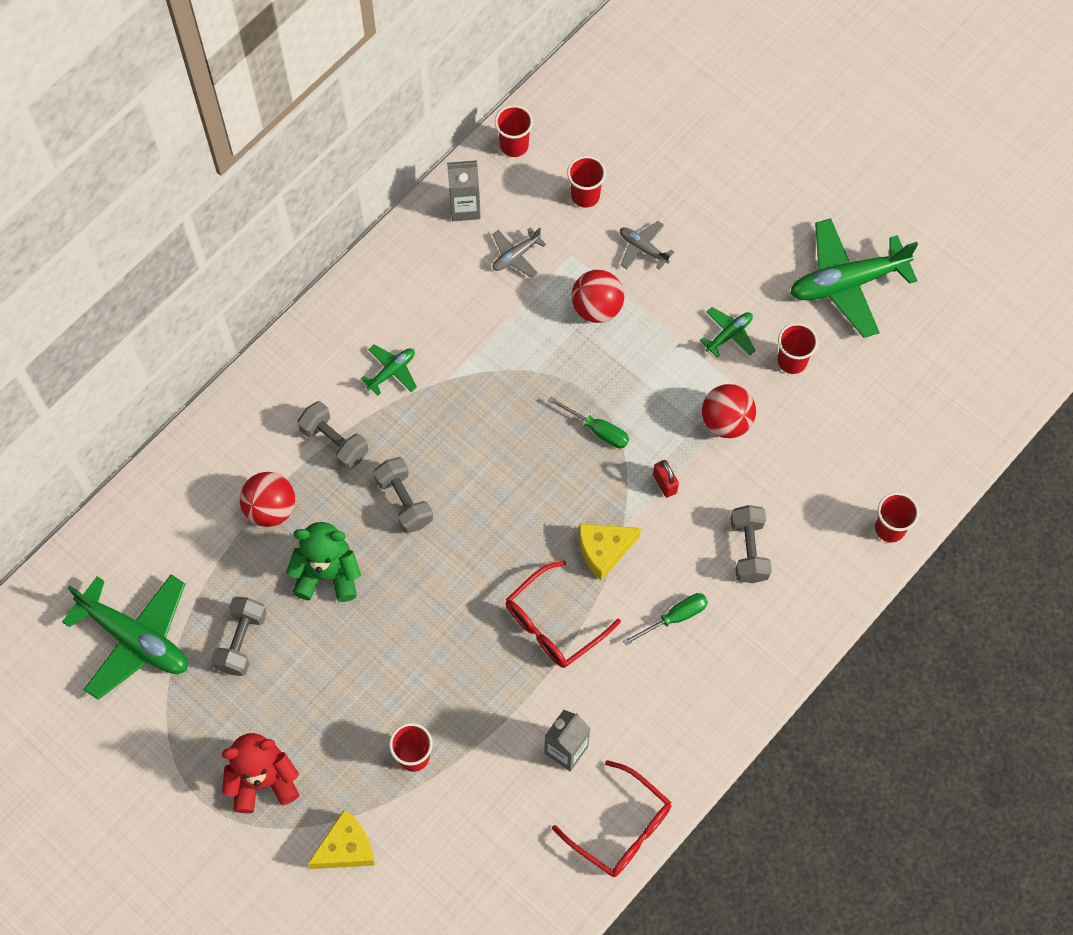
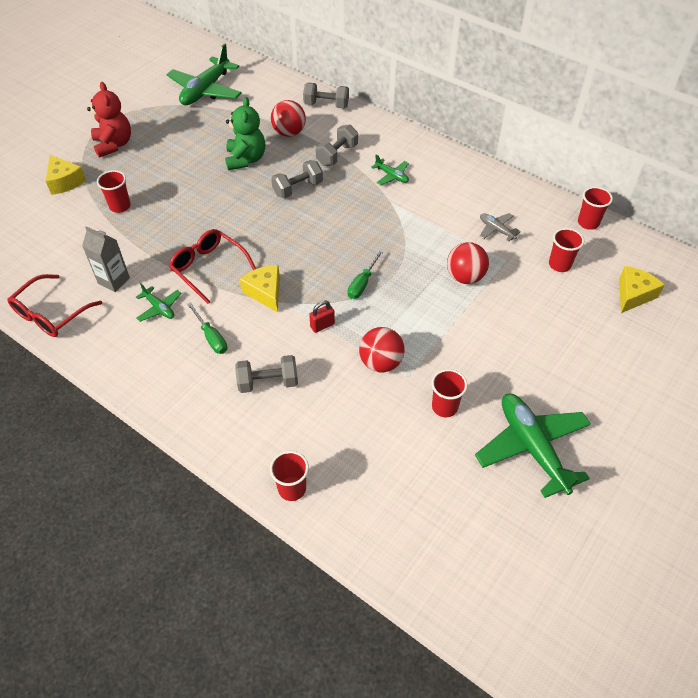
camera: 85 degrees right, 15 degrees down
(241, 641) = (202, 129): grey dumbbell -> grey dumbbell (326, 105)
(465, 208) = (527, 201): grey carton -> none
(641, 128) = (633, 295): none -> yellow cheese
(643, 248) = (524, 302): grey plane -> none
(729, 335) = (460, 361): green plane -> green plane (159, 308)

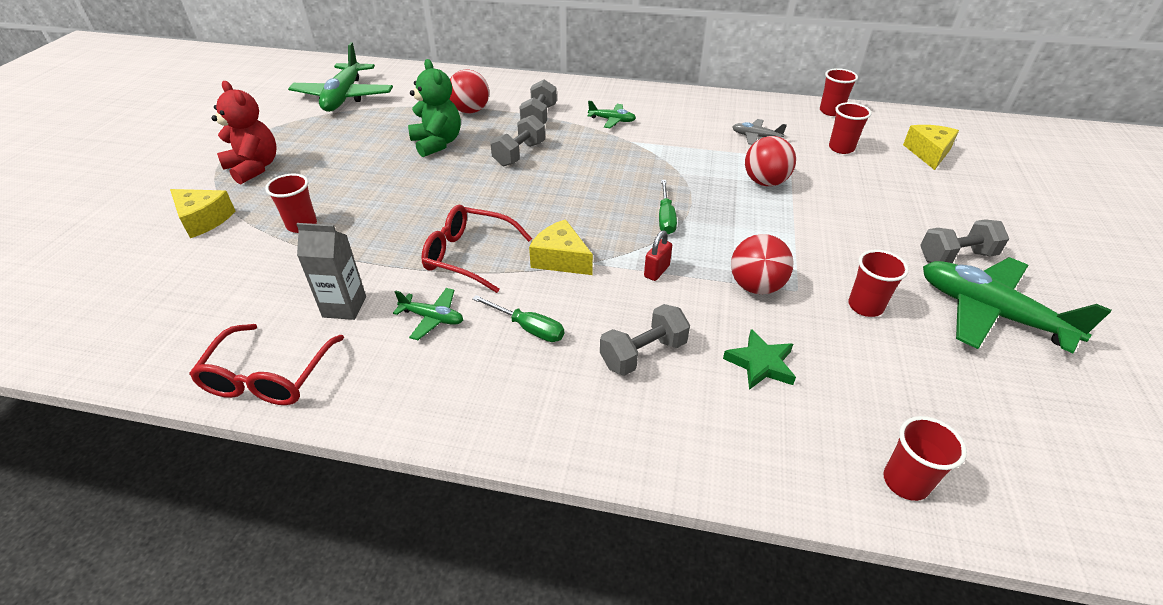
camera: 25 degrees left, 10 degrees down
(292, 488) = (782, 471): red cup -> red cup (905, 482)
(326, 105) = (493, 81): grey dumbbell -> grey dumbbell (956, 257)
(336, 418) = (760, 364): none -> green star

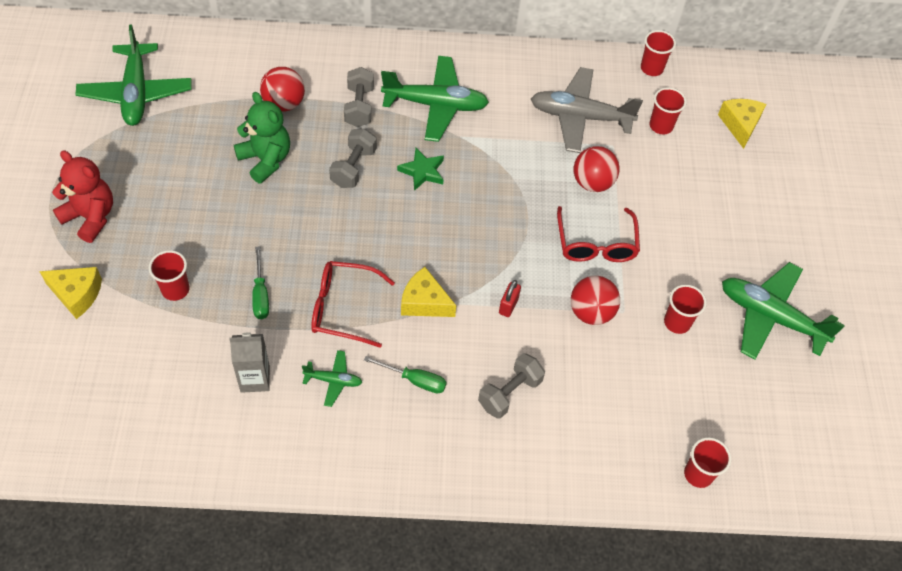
camera: 15 degrees left, 15 degrees up
(269, 376) = (222, 454): red glasses -> red glasses (596, 243)
(612, 120) = (435, 105): green plane -> green plane, size x2.11
(665, 217) = (507, 240): green screwdriver -> green screwdriver (260, 294)
(756, 137) = (580, 117): grey plane -> grey plane, size x2.11
(760, 364) = (598, 390): green star -> green star (422, 171)
(956, 257) = (751, 258): grey dumbbell -> none

